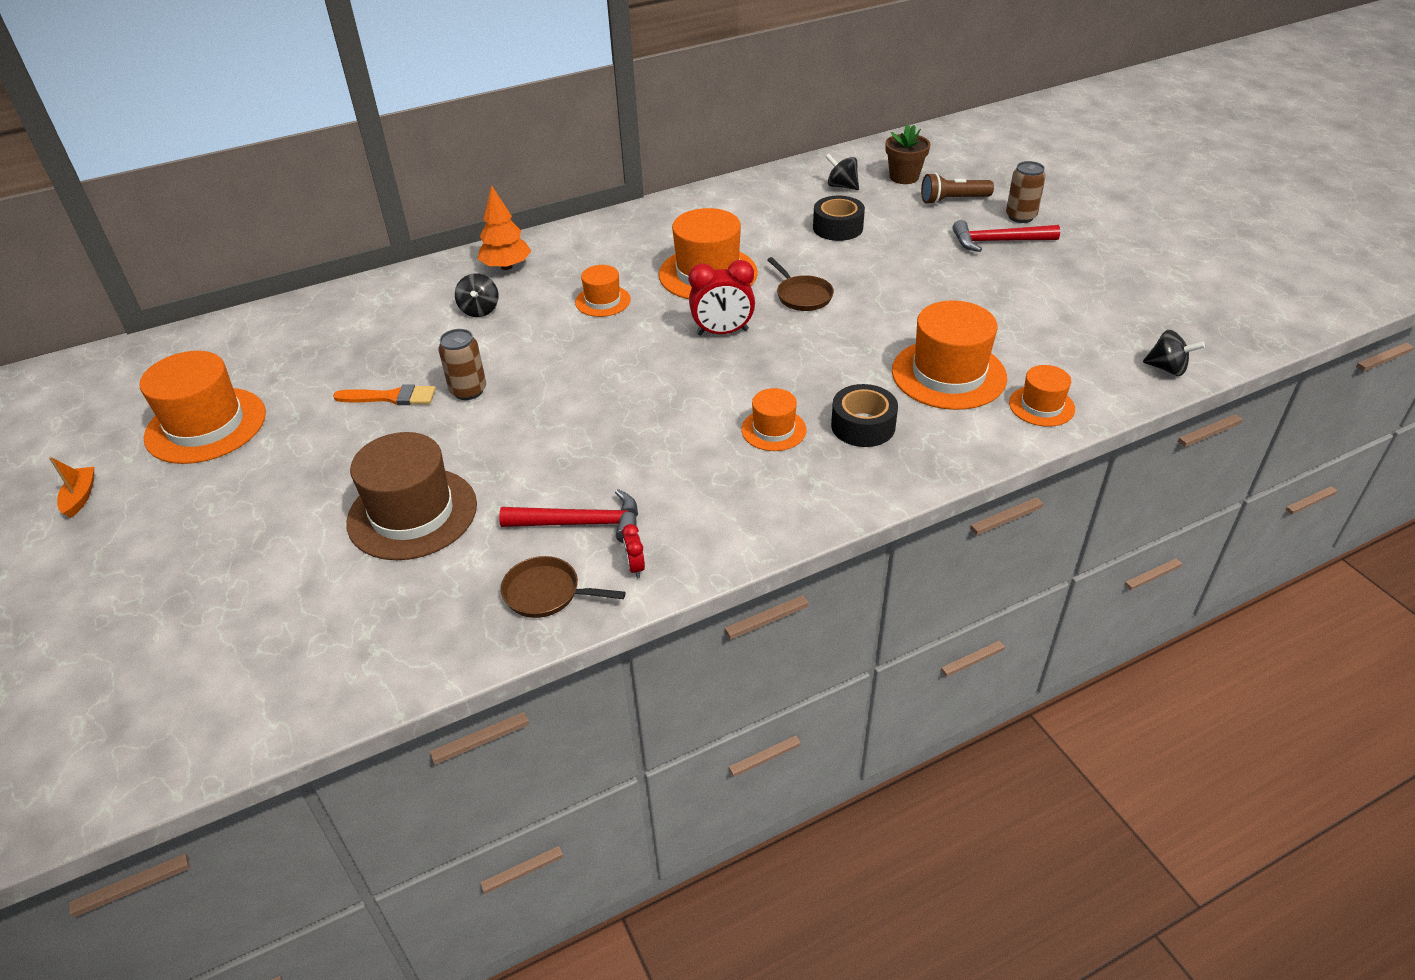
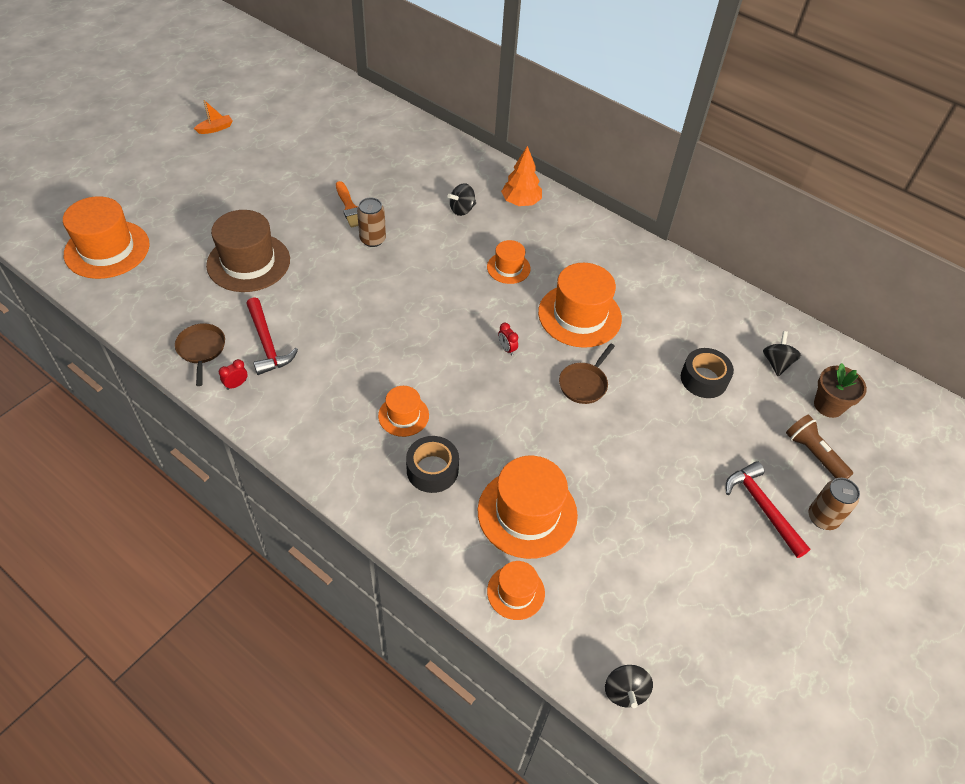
camera: 60 degrees right, 10 degrees up
(206, 425) = (290, 144): orange hat -> orange hat (107, 249)
(722, 332) = (507, 349): red clock -> red clock, size x0.48

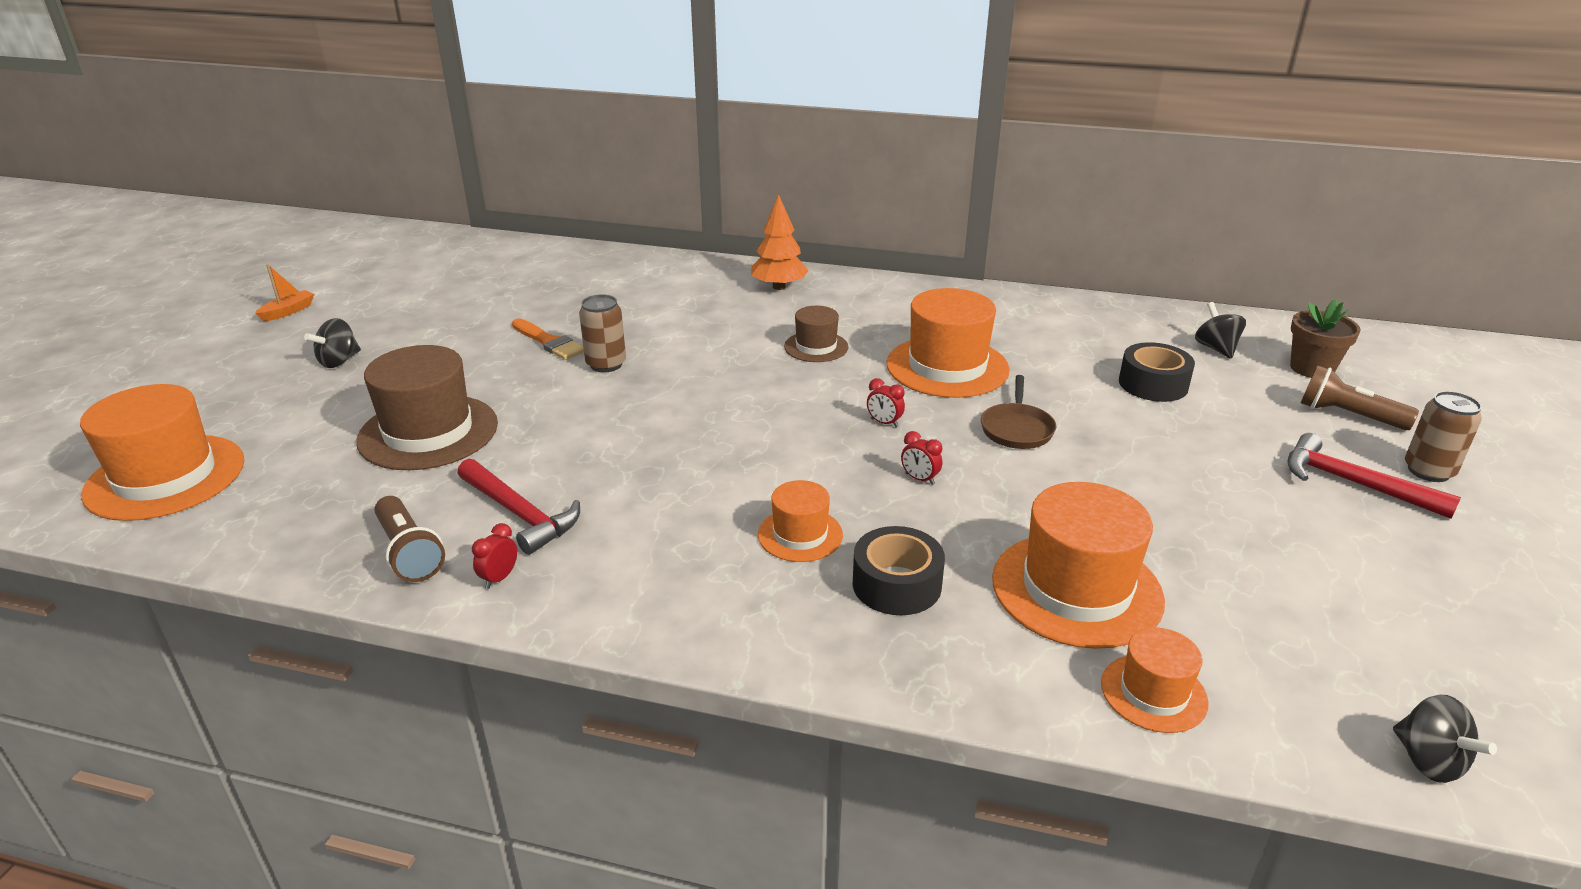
camera: 20 degrees left, 20 degrees down
(201, 350) = (409, 552): brown pan -> brown flashlight
(462, 209) = (708, 310): black spinning top -> black spinning top (339, 361)
(497, 401) = (919, 479): none -> red clock
(508, 268) = (816, 347): orange hat -> brown hat

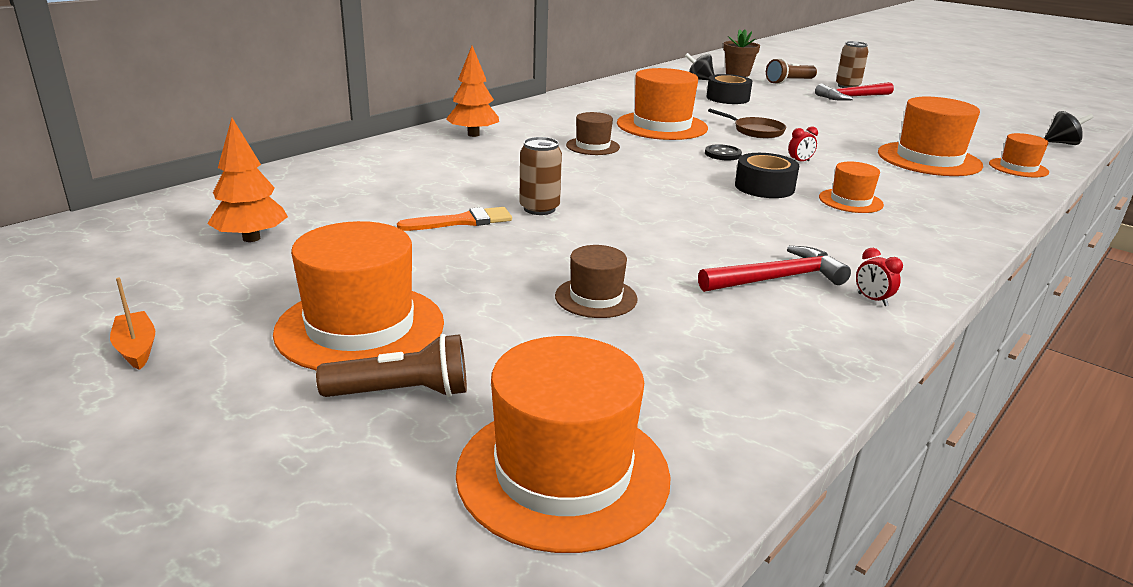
camera: 65 degrees left, 5 degrees down
(339, 361) = (360, 327): black spinning top -> orange hat
(409, 552) = (818, 332): brown flashlight -> brown flashlight (402, 392)
(428, 432) = (596, 297): brown hat -> brown hat, size x0.54
(461, 286) = (251, 238): none -> orange tree
(884, 423) = (722, 154): red clock -> black button
(896, 584) = (914, 191): black tape -> black tape (764, 187)

